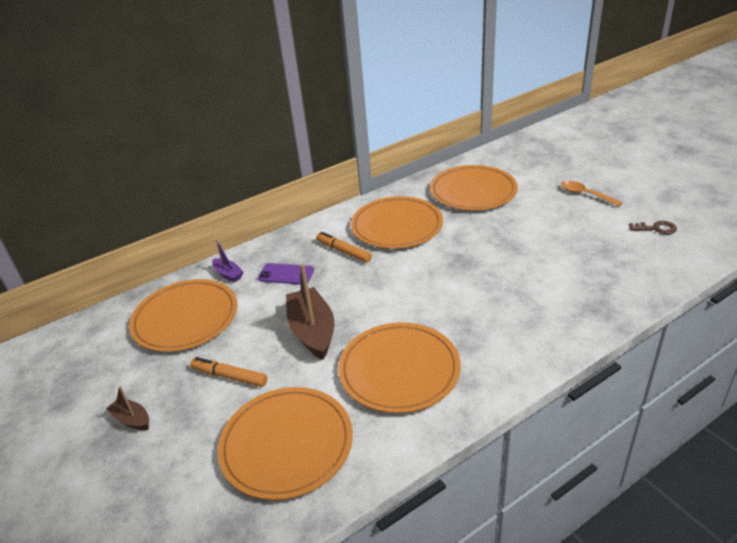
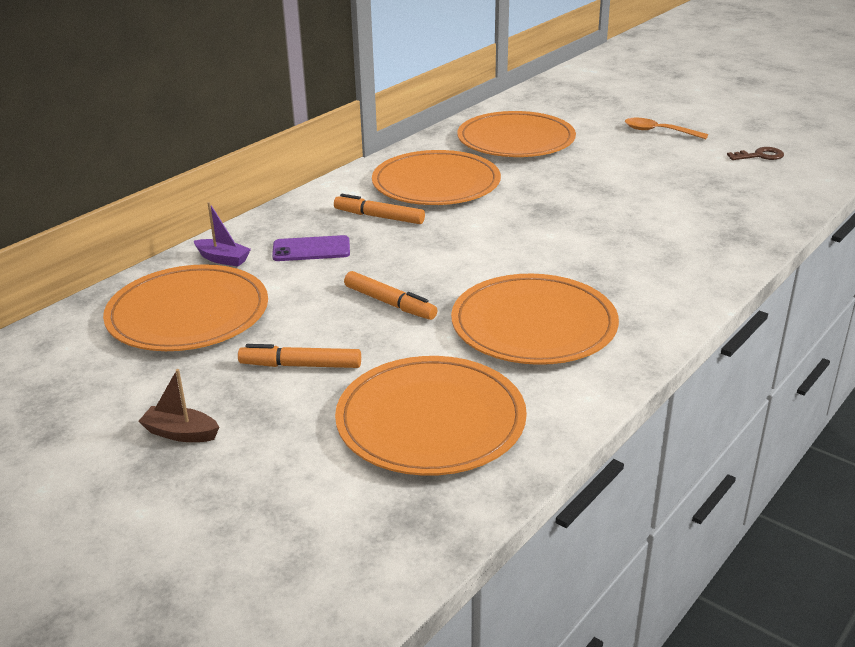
camera: 20 degrees left, 5 degrees down
(312, 331) = (390, 303): brown boat -> orange marker

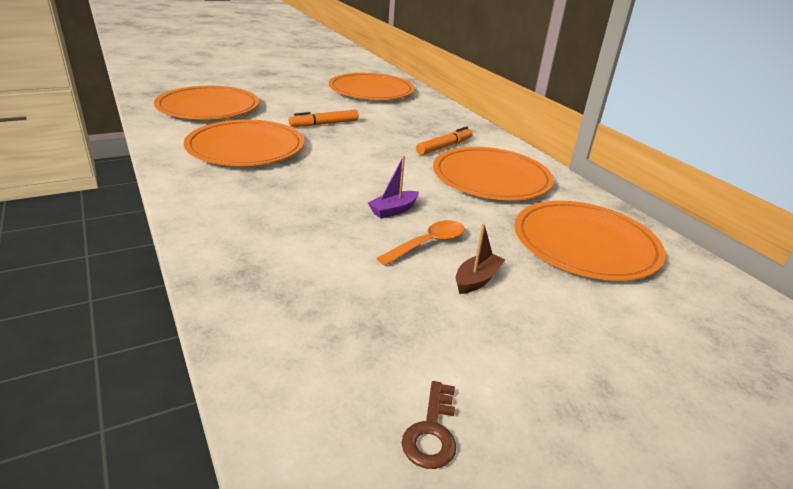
camera: 110 degrees right, 0 degrees up
(181, 433) = (276, 76): brown boat -> brown boat (477, 280)
(223, 259) = (424, 104): purple boat -> purple boat (393, 210)
(300, 365) = (293, 98): orange marker -> none
(311, 249) = (414, 122): purple phone -> none
(659, 132) = (582, 367): orange spoon -> orange spoon (428, 244)

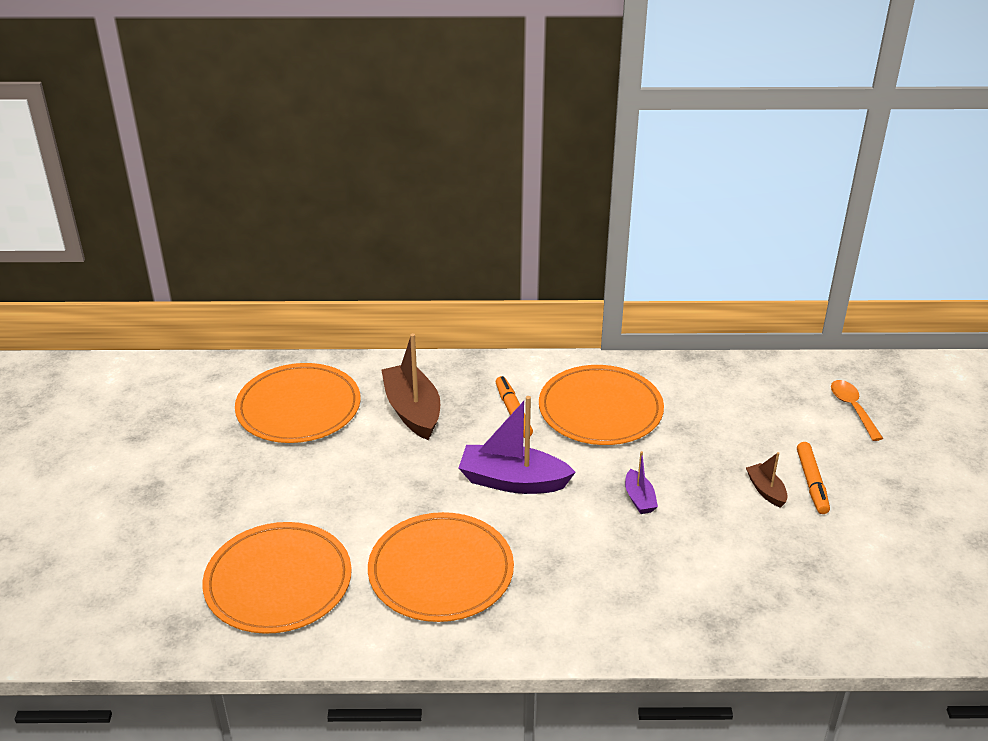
camera: 60 degrees left, 5 degrees up
(324, 124) = (399, 485): orange marker -> orange marker (812, 483)
(364, 157) = (513, 481): none -> purple boat
(405, 117) = (413, 411): none -> brown boat
(428, 244) = (705, 498): orange spoon -> orange spoon (852, 409)
(431, 432) = (911, 573): brown key -> none
(585, 244) = (736, 408): orange plate -> none

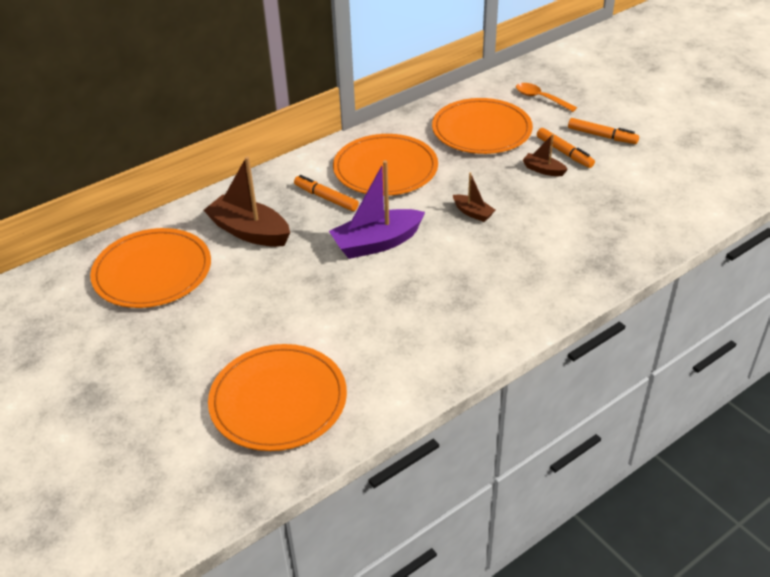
camera: 35 degrees left, 5 degrees up
(441, 571) = (392, 327): orange plate -> orange plate (481, 130)
(639, 499) = (473, 213): purple boat -> brown boat
(878, 485) = (602, 136): none -> orange marker

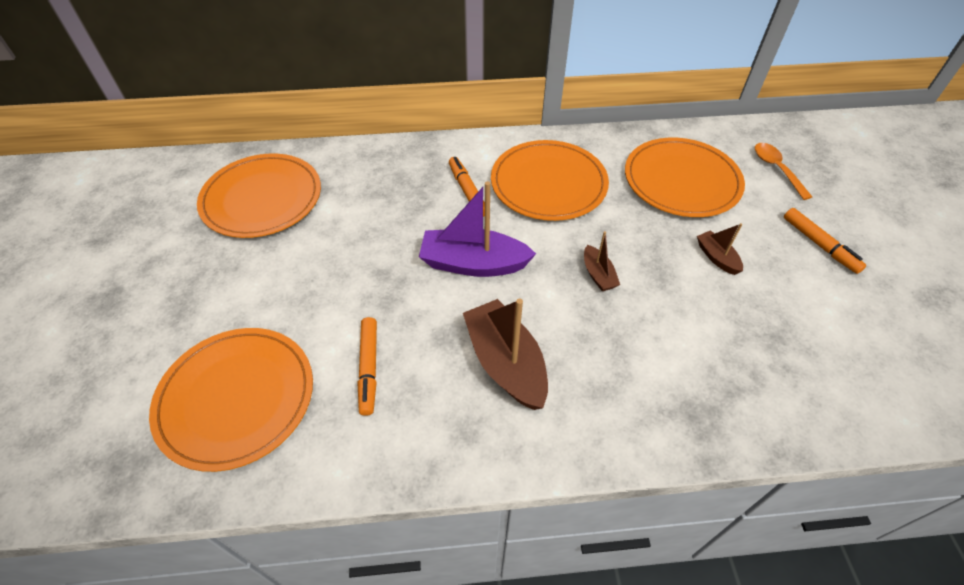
camera: 30 degrees right, 10 degrees up
(249, 232) = (372, 196): brown boat -> brown boat (506, 363)
(564, 152) = (757, 246): orange marker -> orange marker (369, 368)

